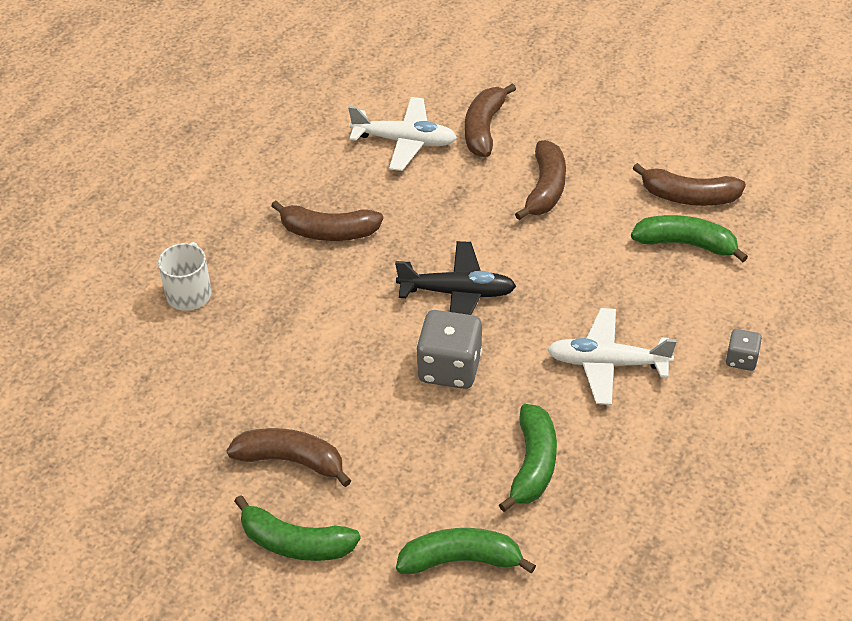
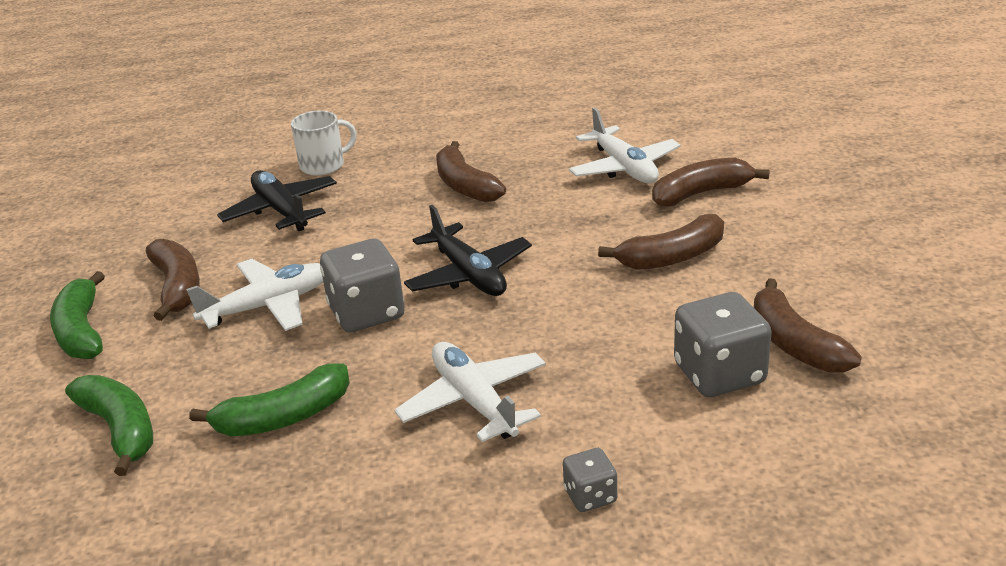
camera: 55 degrees right, 15 degrees down
(238, 351) = (281, 211): none -> black plane
(380, 417) = (268, 306): none -> white plane
(686, 244) = (719, 374): green banana -> grey dice

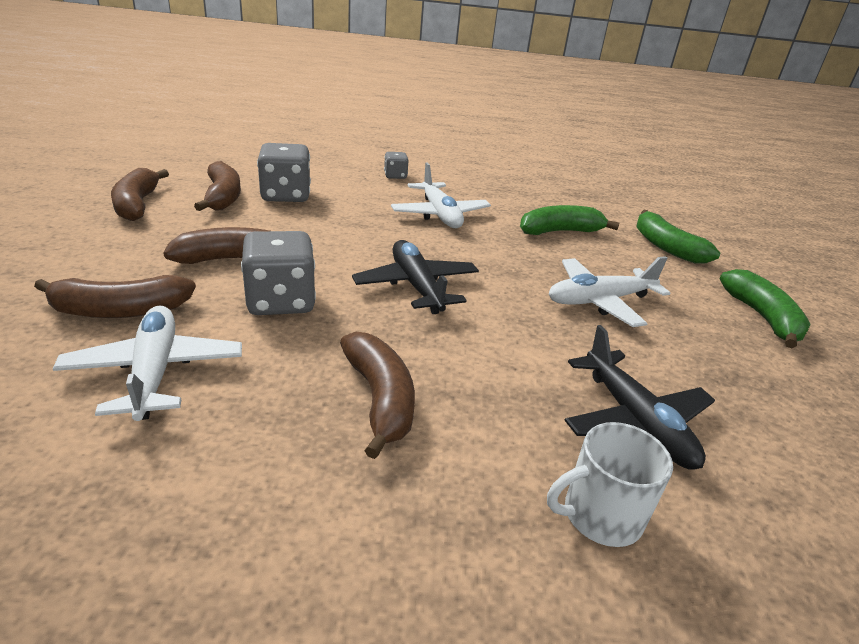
camera: 175 degrees left, 0 degrees up
(177, 287) = (702, 339): brown banana -> brown banana (137, 204)
(367, 313) = (510, 276): grey dice -> grey dice (281, 301)

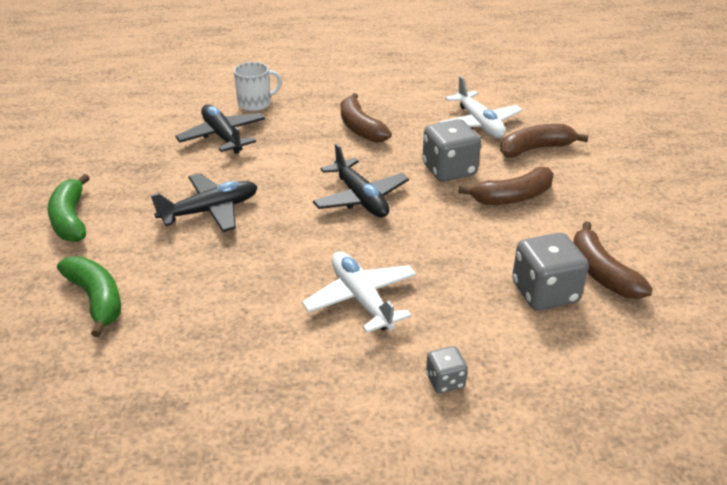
camera: 175 degrees right, 5 degrees up
(137, 204) = (658, 242): brown banana -> none
(560, 231) = (218, 299): green banana -> none
(599, 301) = (210, 211): white plane -> black plane

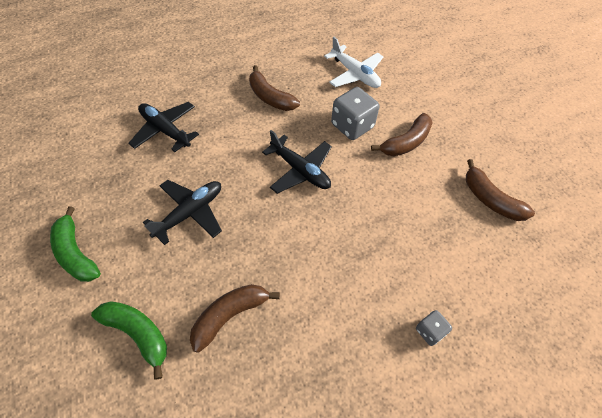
camera: 20 degrees left, 20 degrees up
(255, 103) = (177, 88): white mug -> none
(361, 299) = (341, 271): white plane -> none
(536, 148) = (403, 91): brown banana -> brown banana (230, 315)
(545, 292) = (462, 228): grey dice -> none

